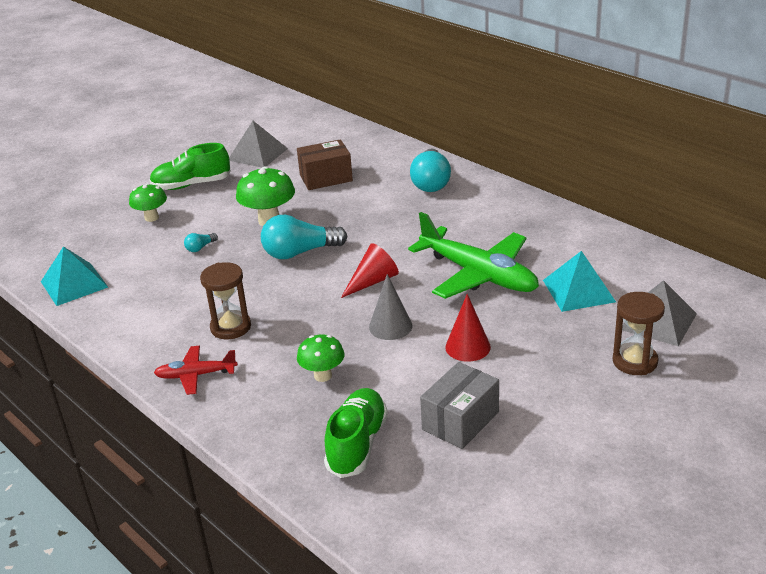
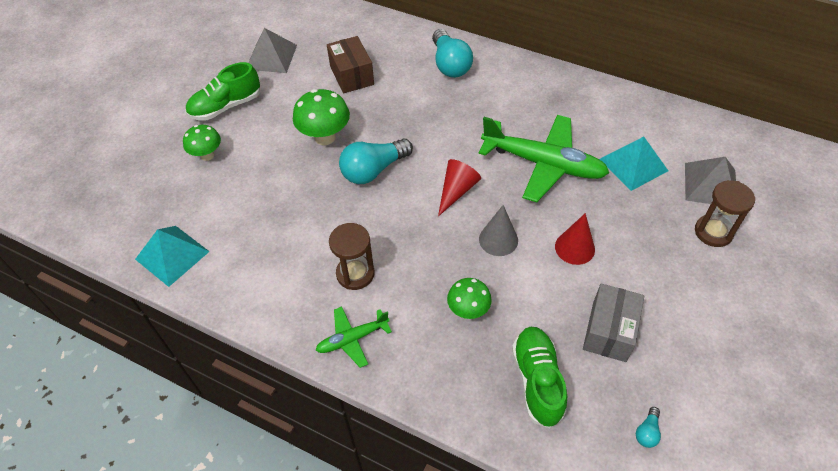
camera: 20 degrees left, 20 degrees up
(196, 375) = (353, 339): red plane -> green plane
(200, 248) = (275, 183): turquoise light bulb -> turquoise light bulb (647, 432)
(326, 178) = (352, 75): brown box -> brown box turned 75 degrees counterclockwise

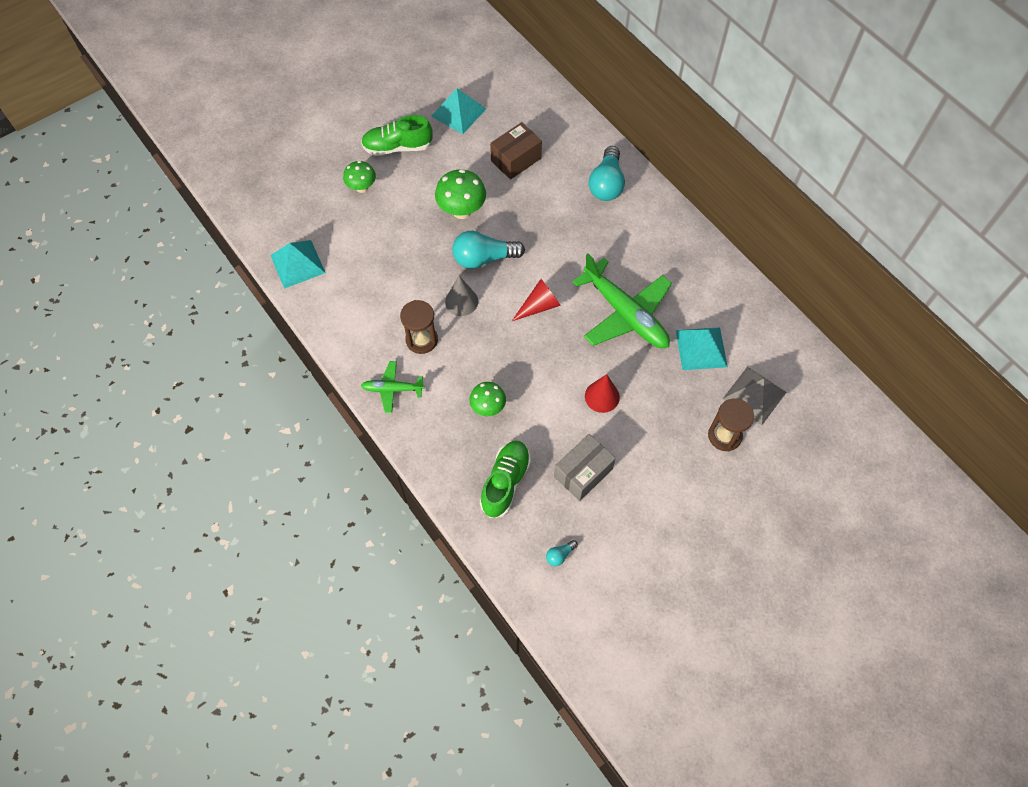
camera: 25 degrees right, 10 degrees up
(271, 57) = (458, 112): grey pyramid -> turquoise pyramid
(352, 75) = (516, 159): brown box -> brown box turned 45 degrees clockwise
(498, 239) = (546, 362): grey cone -> grey cone (461, 301)

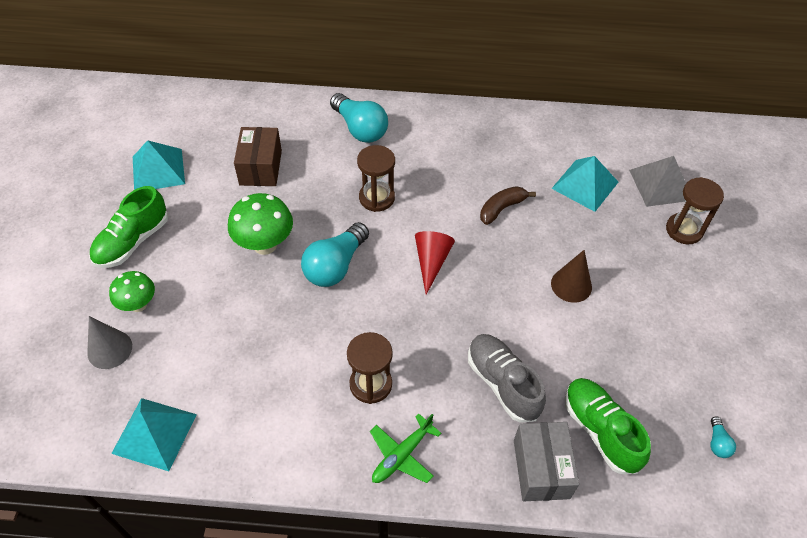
camera: 50 degrees left, 10 degrees down
(461, 301) = (363, 318): grey cone -> grey cone (110, 349)
(488, 407) = (502, 383): green mushroom -> grey shoe
(558, 238) = (377, 198): none -> brown hourglass
(583, 473) = (640, 357): grey box -> grey box (541, 469)
(602, 396) = (571, 285): red cone -> brown cone
(625, 313) = (502, 208): green plane -> brown banana

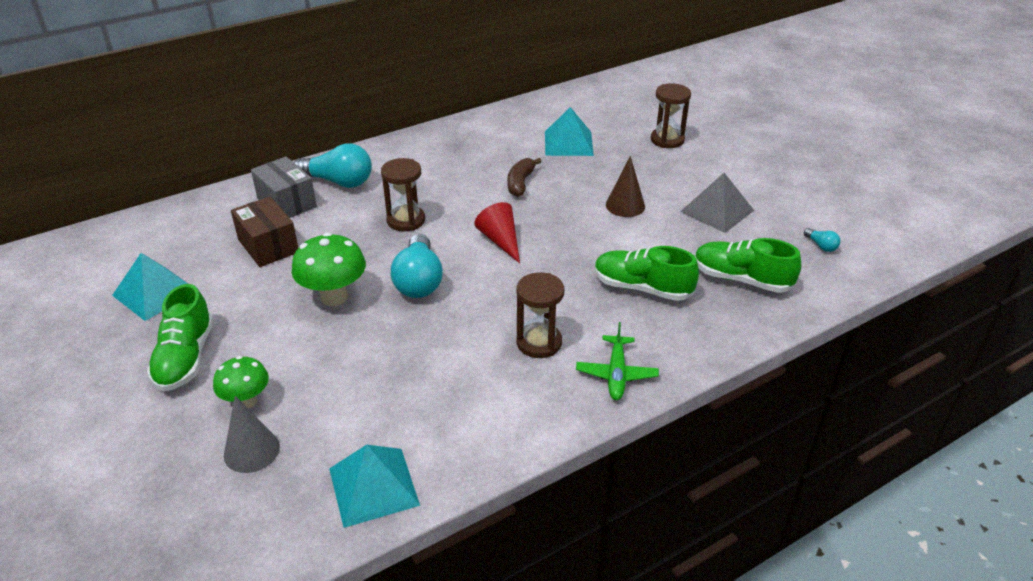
camera: 35 degrees left, 15 degrees down
(502, 383) = (642, 288): grey shoe -> green shoe
(541, 469) = (727, 324): grey box -> grey box (286, 203)
(660, 184) = (622, 121): grey pyramid -> grey pyramid (717, 211)

